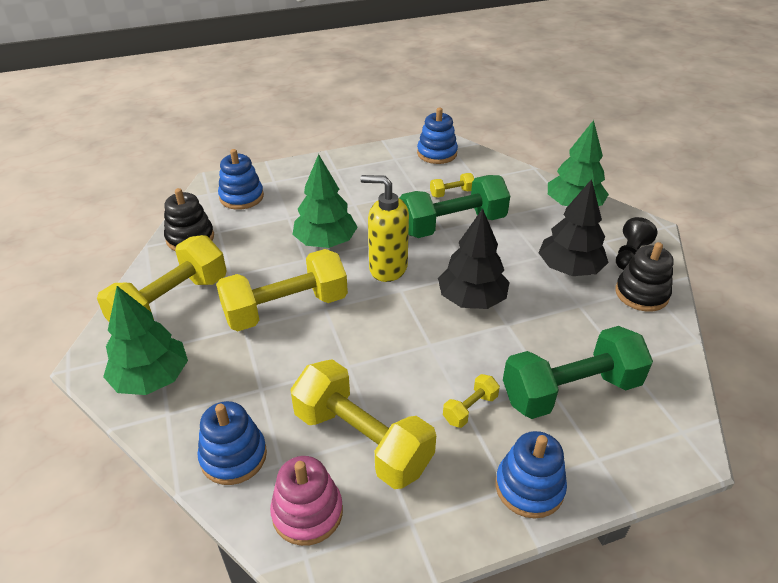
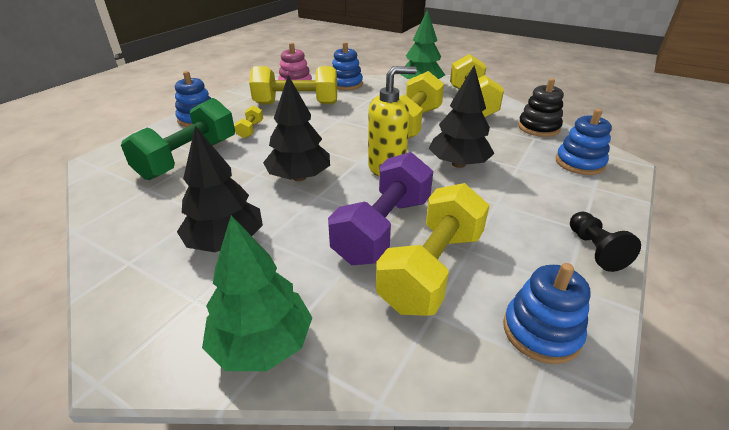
camera: 140 degrees right, 5 degrees down
(325, 242) = (458, 164): green tree -> black tree
(451, 193) = (432, 269): yellow dumbbell -> yellow dumbbell, size x2.28
(452, 225) = (383, 229): green dumbbell -> purple dumbbell
(630, 254) = (153, 296): black pawn -> black pawn (594, 250)
(641, 294) = (135, 251): black stacking toy -> none

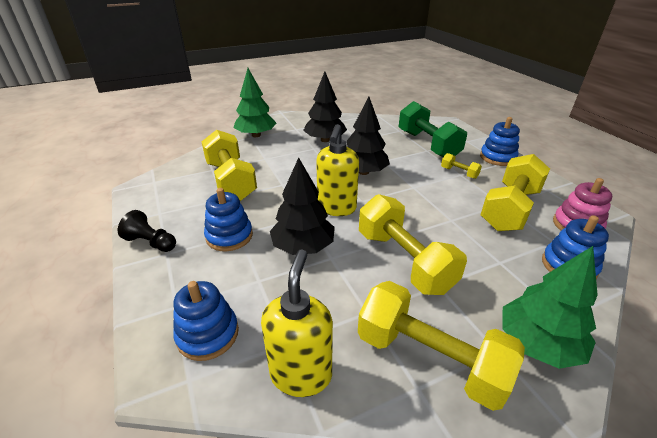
camera: 125 degrees right, 0 degrees up
(383, 229) = (277, 180): purple dumbbell -> none
(538, 127) = (301, 374): black stacking toy -> yellow soap dispenser
(541, 331) = (161, 189): blue stacking toy -> blue stacking toy (229, 236)

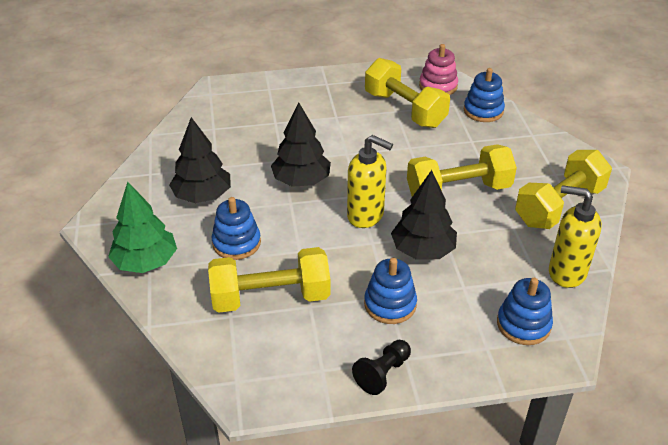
camera: 75 degrees left, 5 degrees up
(427, 145) = (262, 118): green dumbbell -> none
(459, 173) = (333, 116): yellow dumbbell -> none
(497, 157) = (314, 83): blue stacking toy -> blue stacking toy (236, 243)
(537, 343) = (551, 155): green tree -> none

